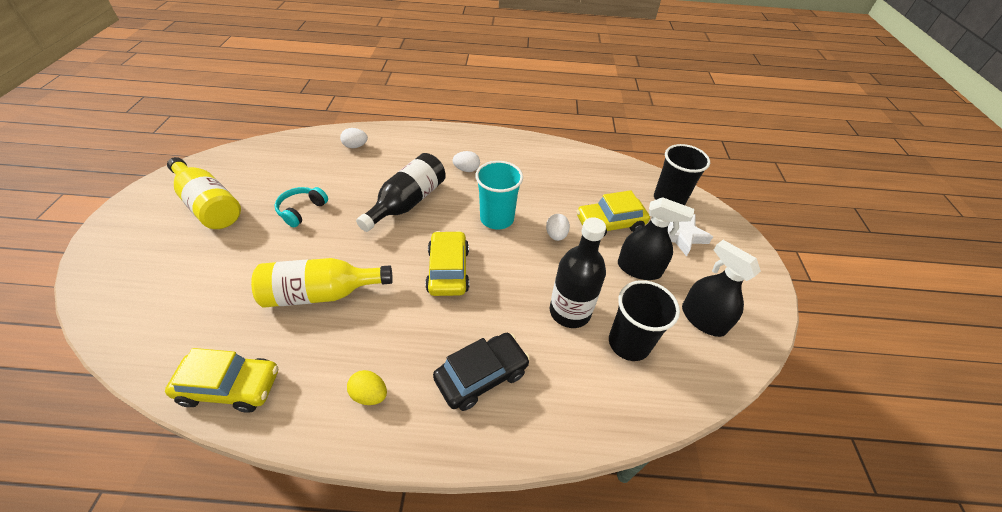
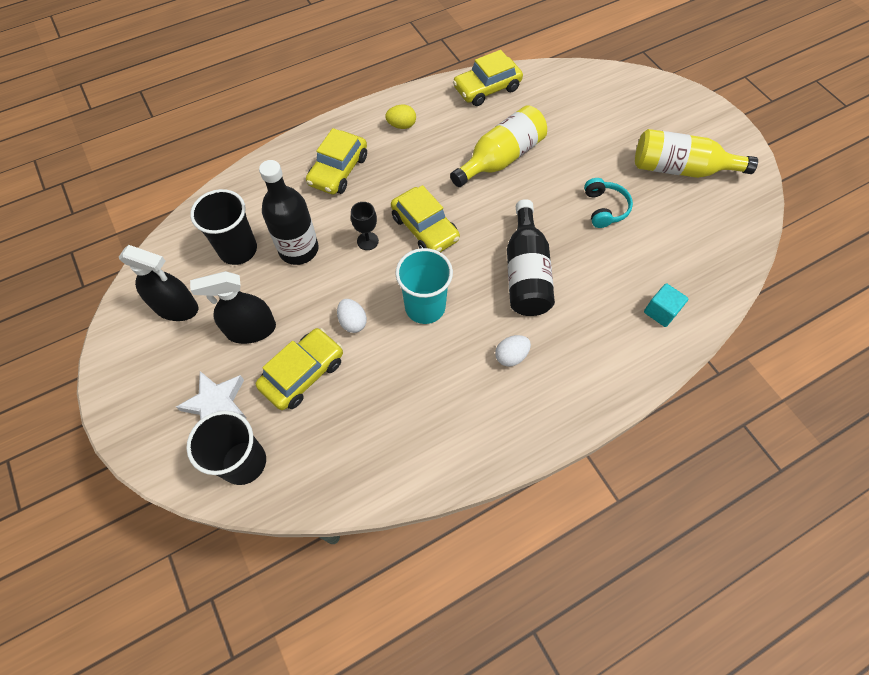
camera: 150 degrees right, 15 degrees up
(355, 146) = (661, 311): white egg -> turquoise cube
(481, 376) = (338, 170): black car -> yellow car
(504, 286) = (367, 241): none -> black goblet

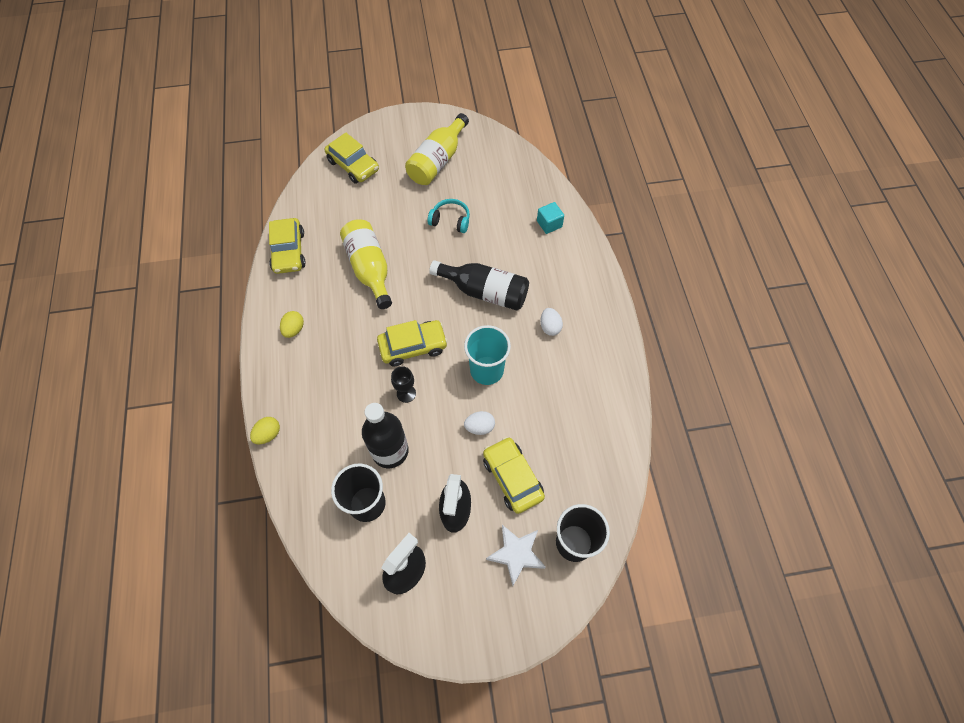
camera: 70 degrees left, 0 degrees up
(285, 148) = (268, 434): none -> yellow egg
(338, 170) = (319, 395): yellow car -> yellow car (353, 165)

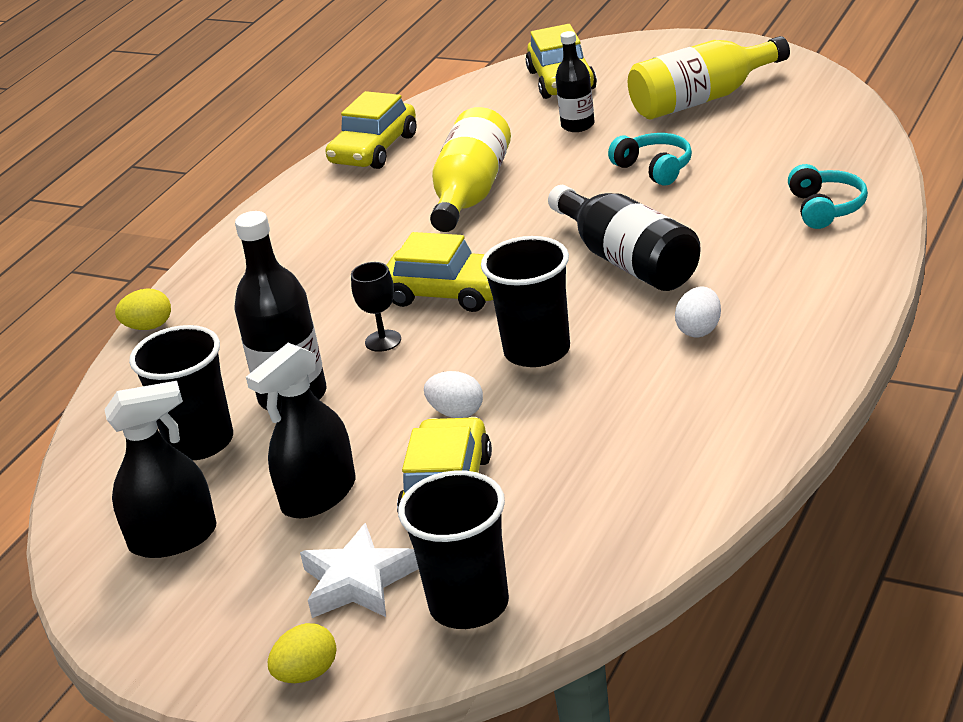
camera: 40 degrees right, 30 degrees down
(294, 329) = (296, 230): yellow egg -> yellow egg (307, 674)
(388, 199) = (578, 125): none -> black bottle
(487, 370) = (537, 351): turquoise cup -> black cup
(549, 224) = (826, 208): turquoise cube -> turquoise headphones

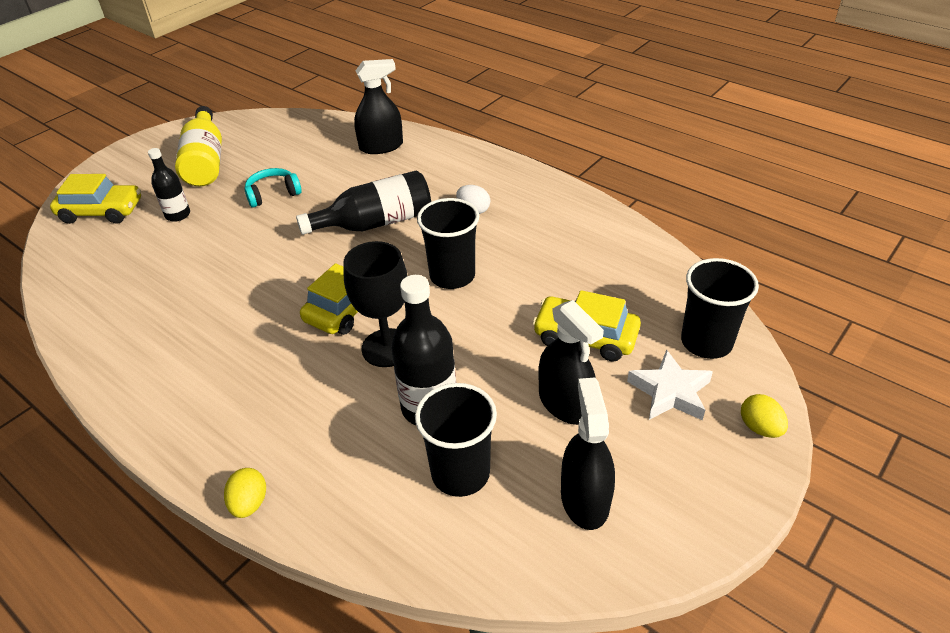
camera: 80 degrees left, 10 degrees up
(374, 149) = (88, 321): yellow car -> none
(383, 341) = (387, 348): black goblet -> black goblet, size x1.82
(456, 413) = (501, 321): white egg -> none
(471, 193) = (219, 277): yellow bottle -> none
(826, 208) = (381, 146): turquoise headphones -> black spray bottle

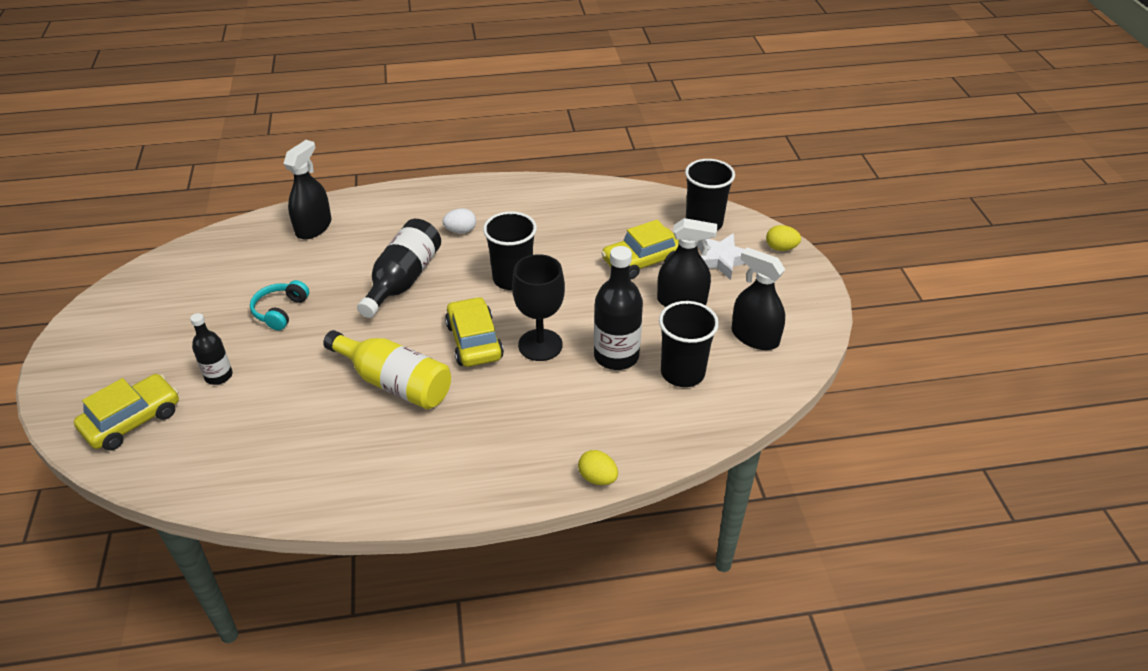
camera: 50 degrees left, 0 degrees up
(206, 162) = (165, 325): yellow bottle -> yellow bottle (394, 383)

